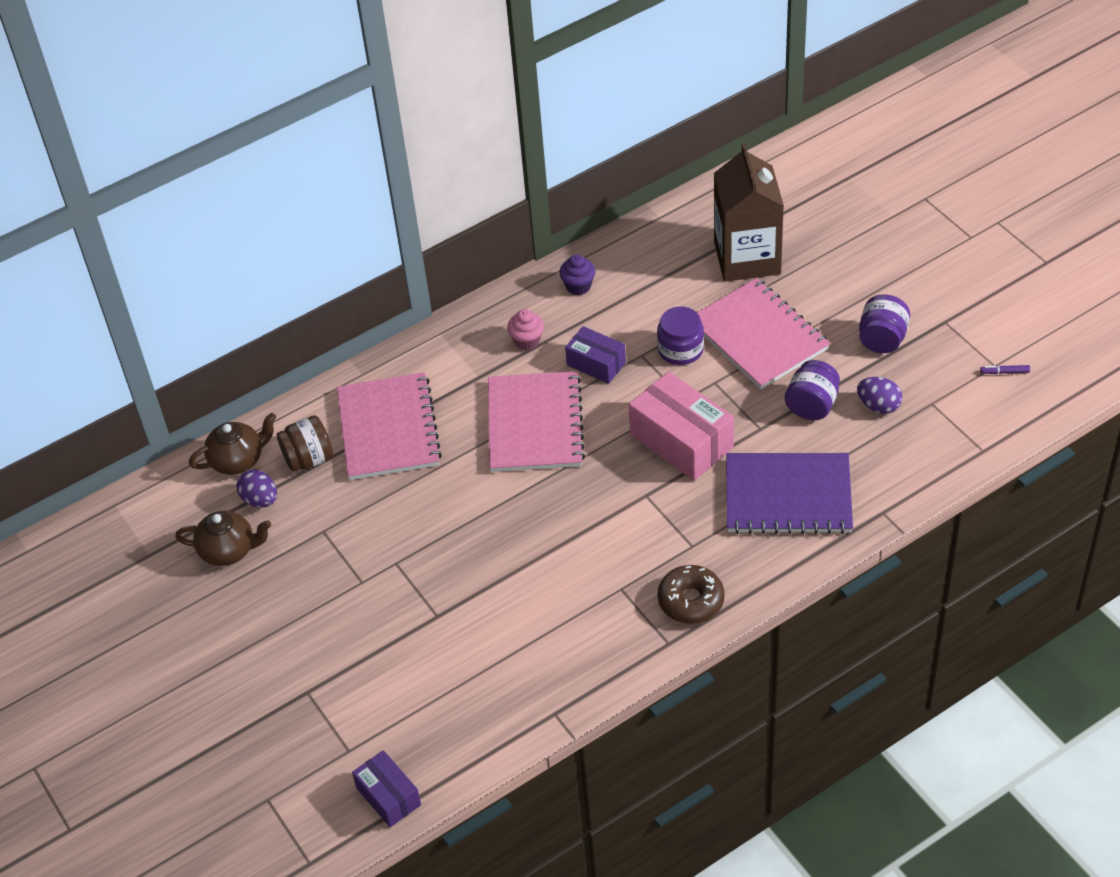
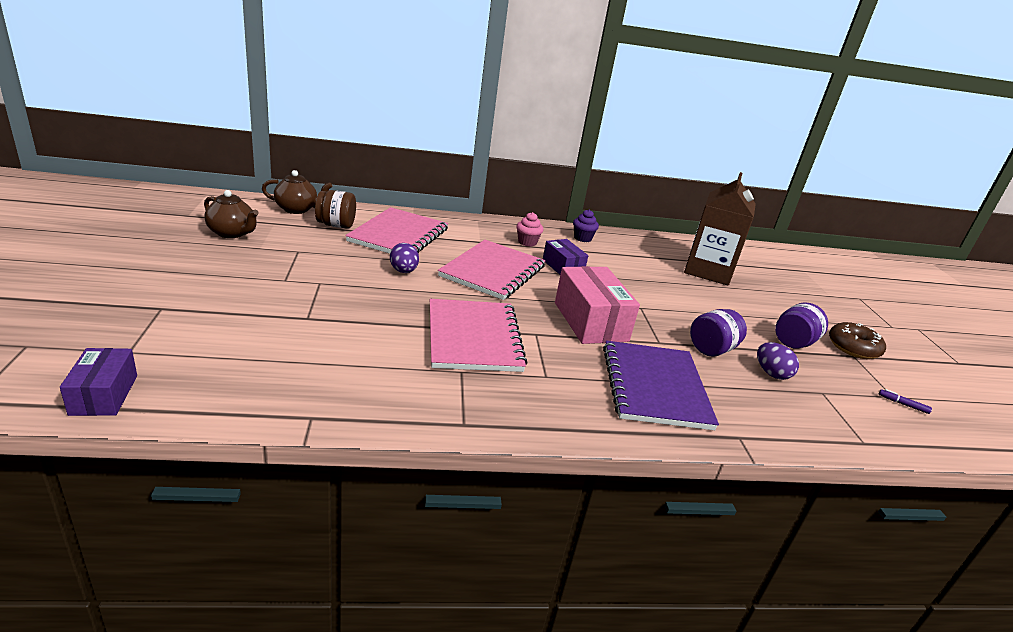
camera: 20 degrees right, 20 degrees down
(260, 500) = (284, 225): purple egg -> purple egg (403, 271)
(680, 349) = (628, 285): purple jar -> none
(691, 600) = (512, 407): brown donut -> brown donut (853, 348)
(758, 336) = (691, 302): pink notebook -> pink notebook (473, 337)
(788, 496) = (655, 386): purple notebook -> purple notebook turned 60 degrees clockwise

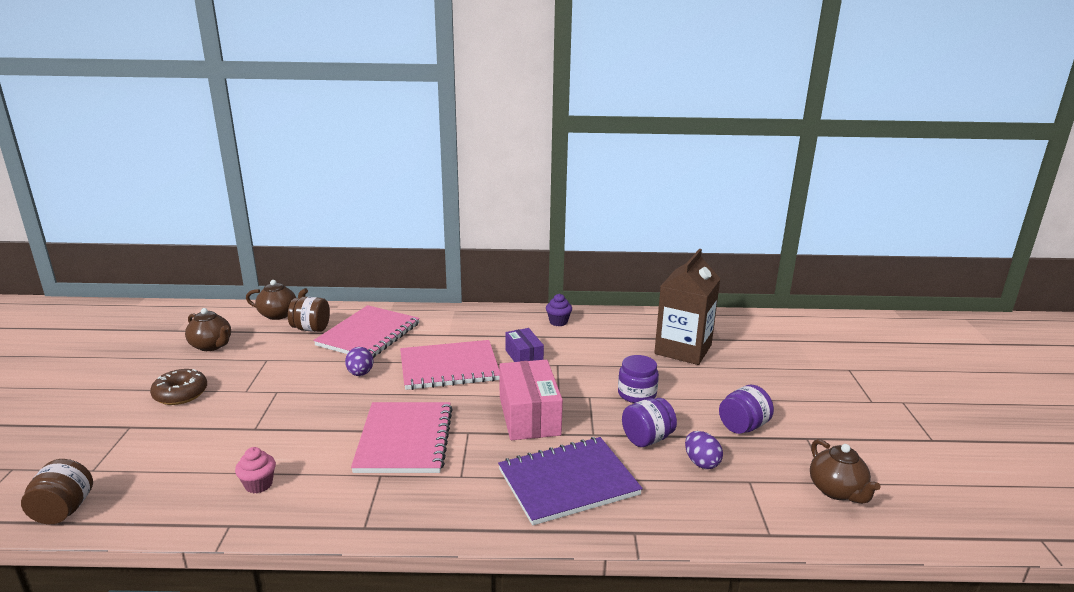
camera: 10 degrees right, 5 degrees down
(104, 395) = (63, 511): purple box -> brown jar
(492, 271) = (449, 367): pink notebook -> pink notebook turned 45 degrees clockwise
(527, 242) = (497, 331): pink cupcake -> pink cupcake (258, 484)
(655, 386) = (568, 482): purple notebook -> purple notebook turned 60 degrees clockwise
(684, 307) = (637, 394): none -> purple jar
(853, 348) = (811, 429): brown donut -> brown donut (180, 394)
(903, 404) = (837, 491): purple marker -> brown teapot

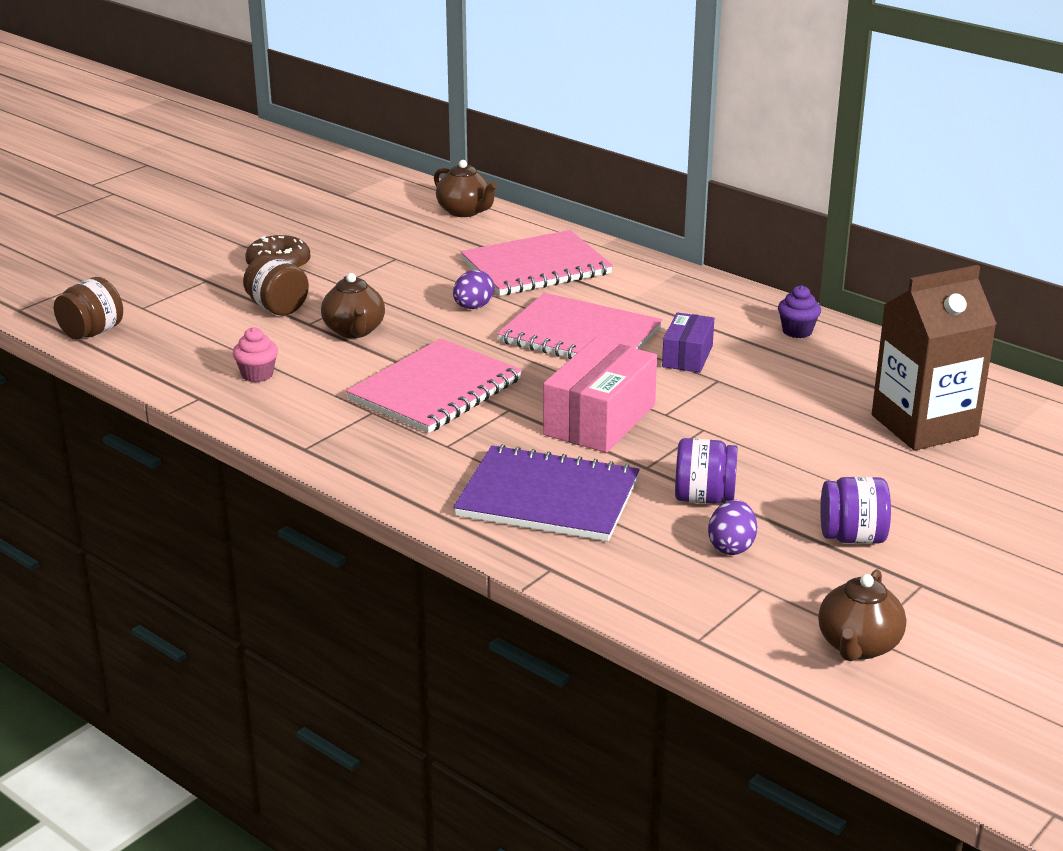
camera: 40 degrees right, 5 degrees up
(212, 346) = (358, 224): brown teapot -> brown teapot (354, 331)
(311, 329) = (480, 239): brown jar -> brown jar (277, 308)
(637, 394) = (769, 449): purple jar -> none

